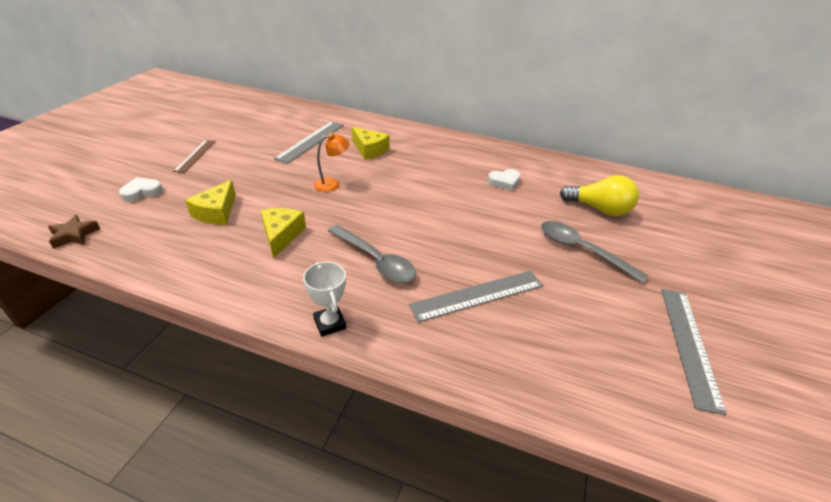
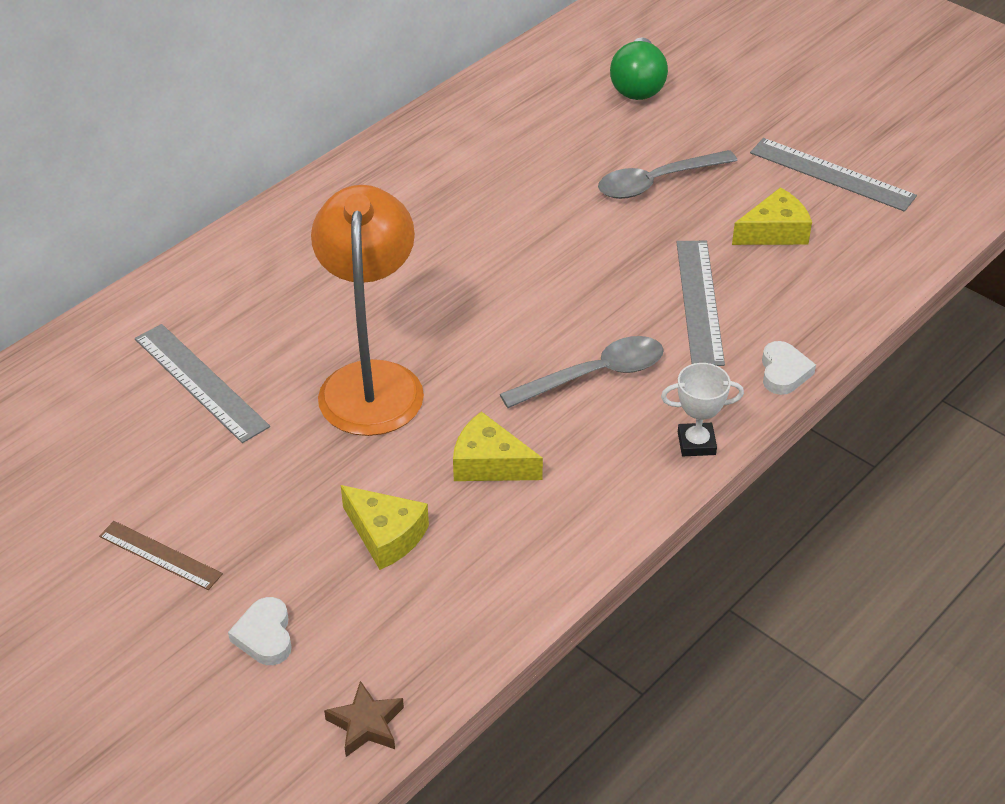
camera: 65 degrees left, 5 degrees up
(332, 184) = (372, 381): orange lamp -> orange lamp, size x2.26
(369, 150) = (281, 312): yellow cheese -> yellow cheese (774, 232)
(504, 182) = (469, 190): white heart -> white heart (783, 372)
(599, 209) = (581, 129): yellow light bulb -> none
(667, 223) = (638, 86): none -> green light bulb

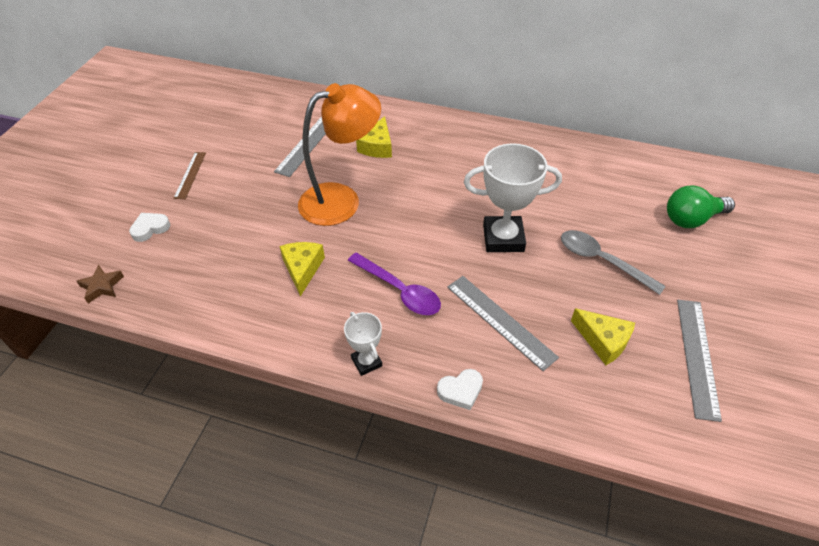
camera: 65 degrees right, 5 degrees up
(385, 535) = (232, 246): yellow cheese -> yellow cheese (377, 146)
(564, 248) = (503, 238): none -> white trophy
(595, 375) = (399, 291): grey spoon -> purple spoon
(699, 301) = (500, 321): grey ruler -> grey ruler turned 75 degrees clockwise

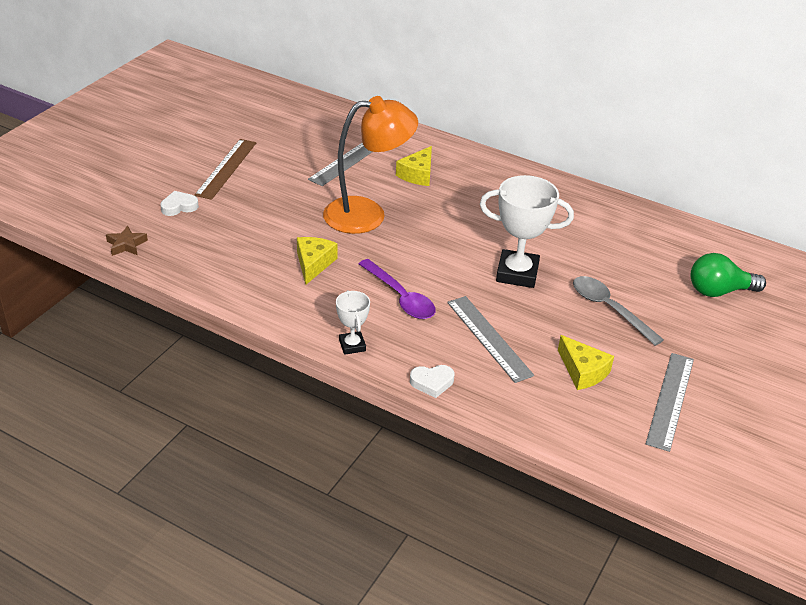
camera: 10 degrees right, 10 degrees down
(190, 175) = (226, 168): brown ruler -> brown ruler, size x1.56

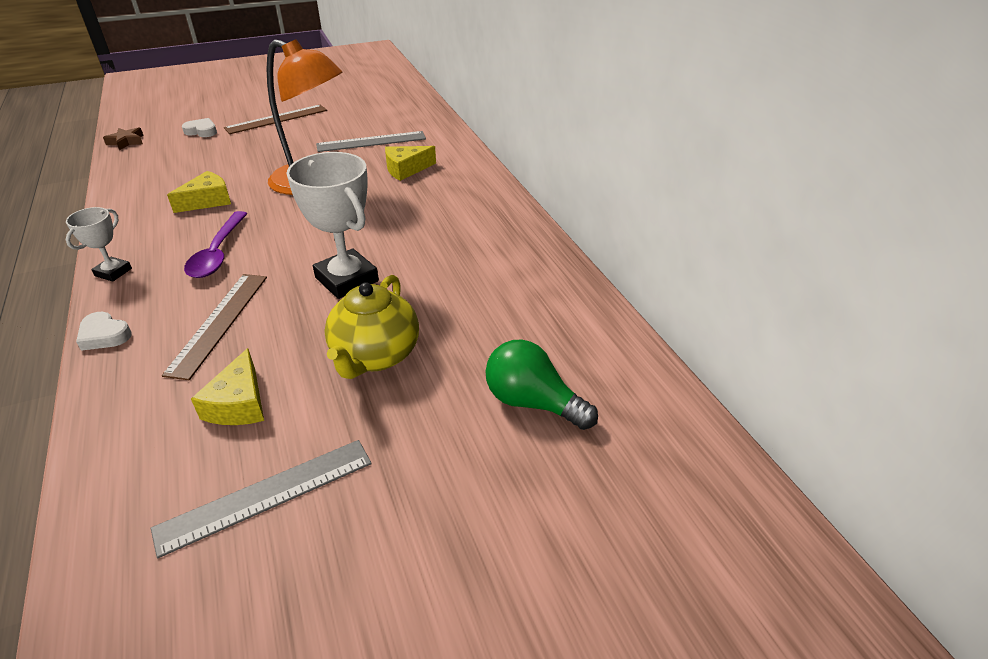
camera: 40 degrees right, 0 degrees up
(489, 338) = (219, 323): grey ruler -> brown ruler
(609, 309) = (375, 356): grey spoon -> yellow teapot

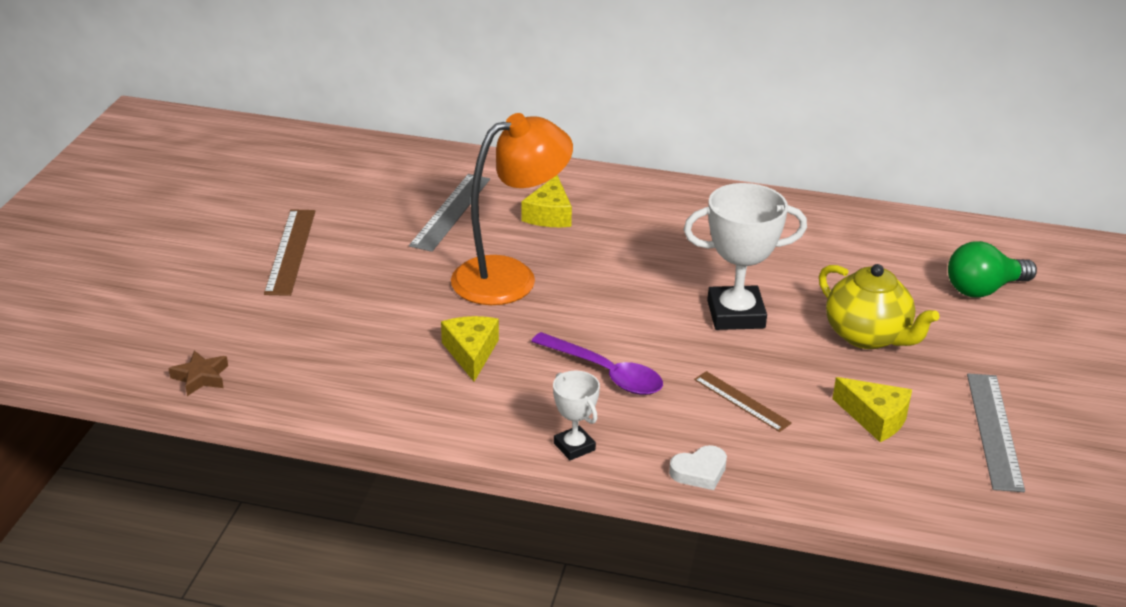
camera: 55 degrees left, 5 degrees down
(202, 131) = (250, 313): white heart -> none
(219, 323) = (742, 401): brown ruler -> brown ruler, size x0.64

